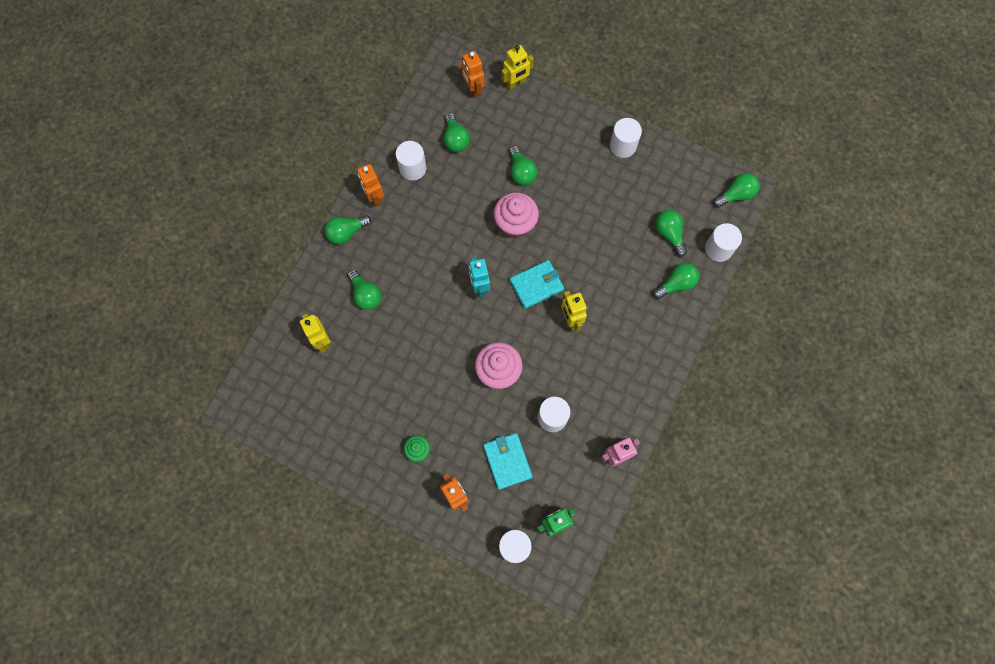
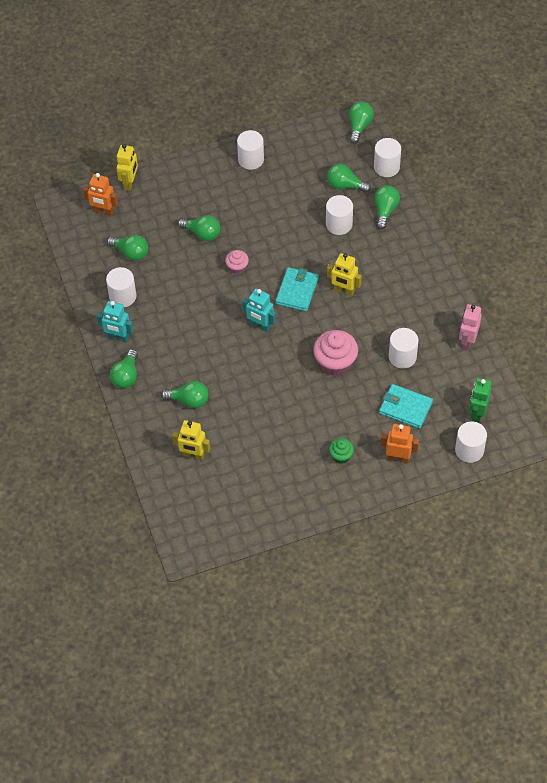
camera: 45 degrees left, 15 degrees down
(374, 197) = (118, 337): orange robot -> turquoise robot
(515, 223) = (237, 267): pink cupcake -> pink cupcake, size x0.54
(628, 261) = (339, 224): none -> white cylinder

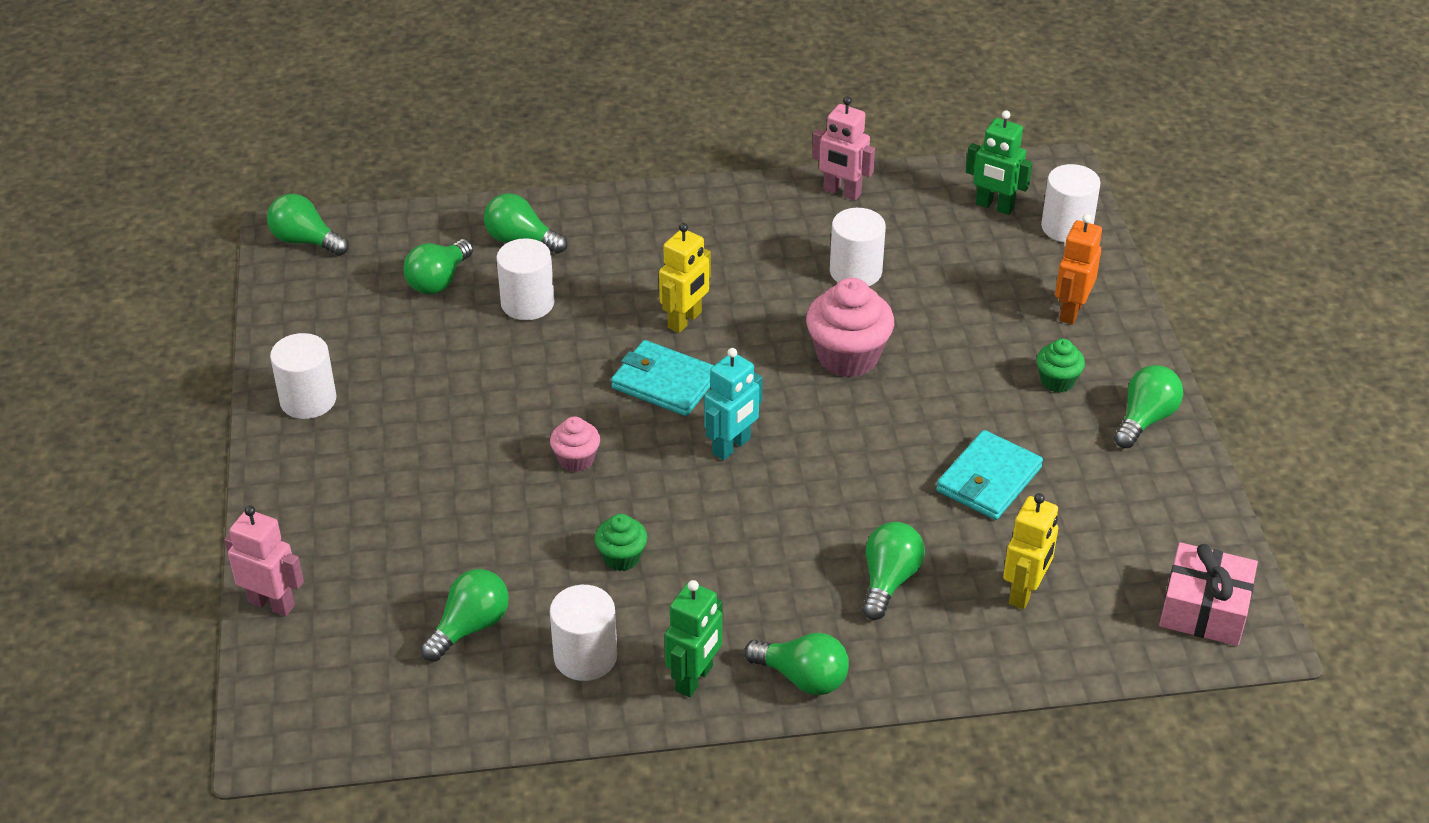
camera: 80 degrees left, 15 degrees down
(103, 211) = (332, 661): orange robot -> none
(118, 337) = (694, 679): turquoise robot -> green robot
(129, 182) = (272, 603): yellow robot -> pink robot
(181, 297) = (622, 557): none -> green cupcake
(198, 529) = (1204, 609): none -> pink gift
(202, 233) = (466, 501): green light bulb -> green light bulb (1145, 419)
(386, 167) = (421, 223): white cylinder -> none
(405, 407) = (966, 285): turquoise wallet -> turquoise wallet (988, 479)

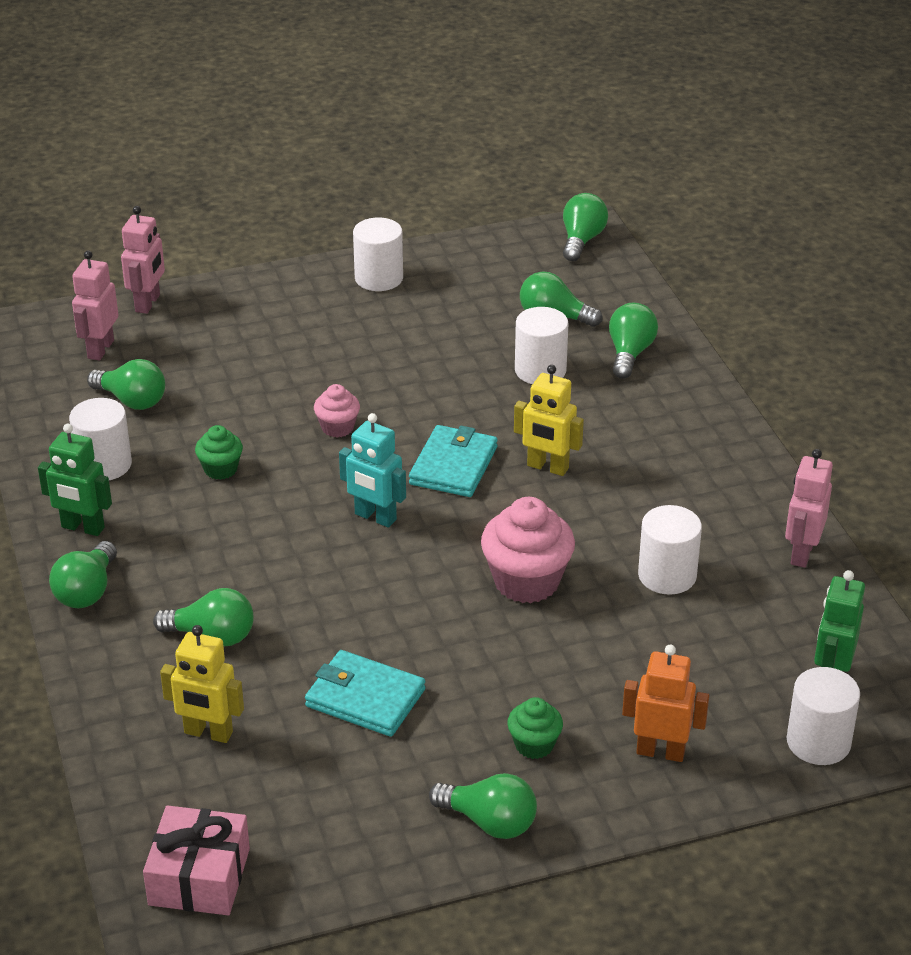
camera: 80 degrees right, 5 degrees down
(353, 653) = (100, 349): none -> pink robot

